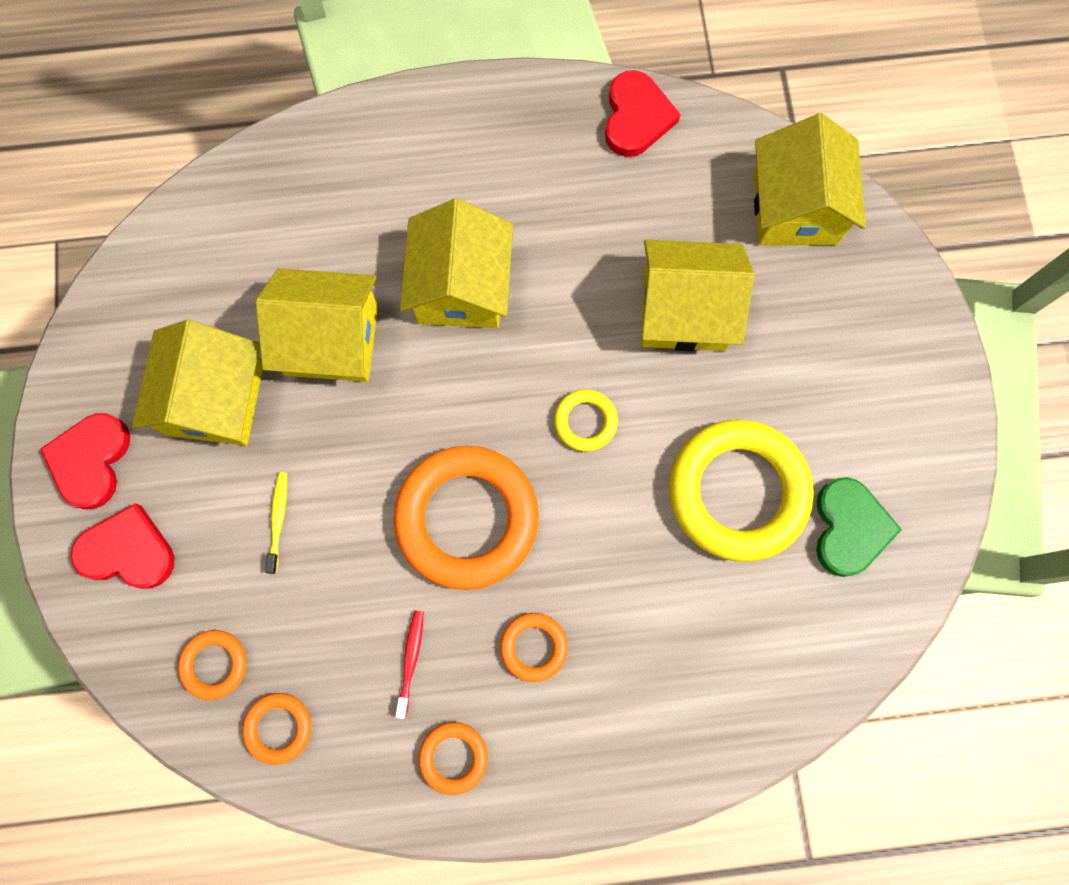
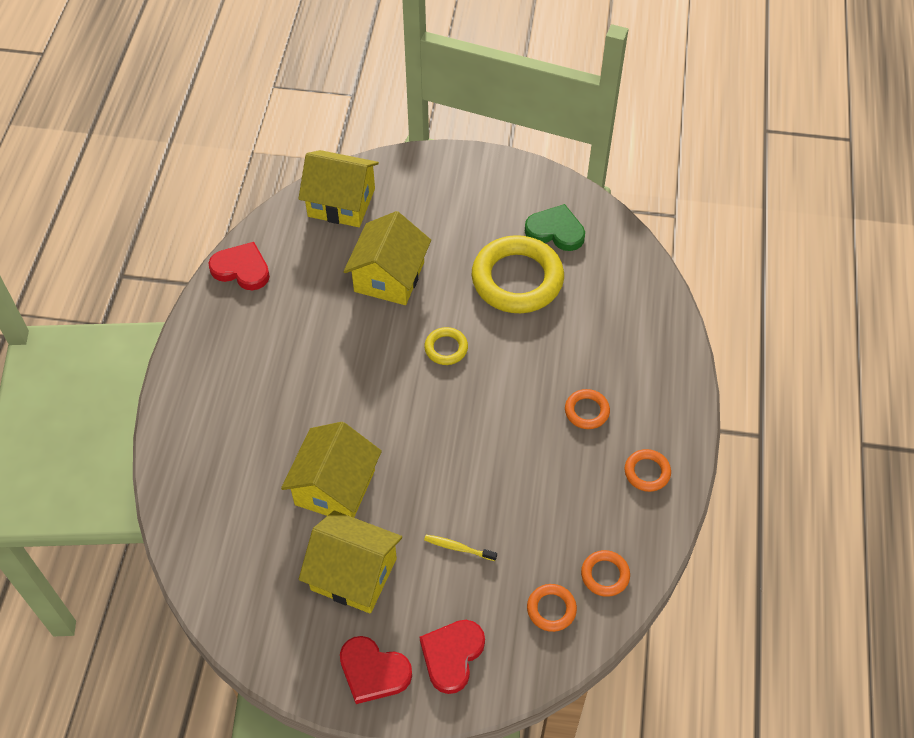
camera: 75 degrees left, 20 degrees down
(411, 660) = (578, 484): red toothbrush -> none
(461, 287) = (325, 398): yellow house -> none
(467, 518) = (491, 430): orange ring -> none

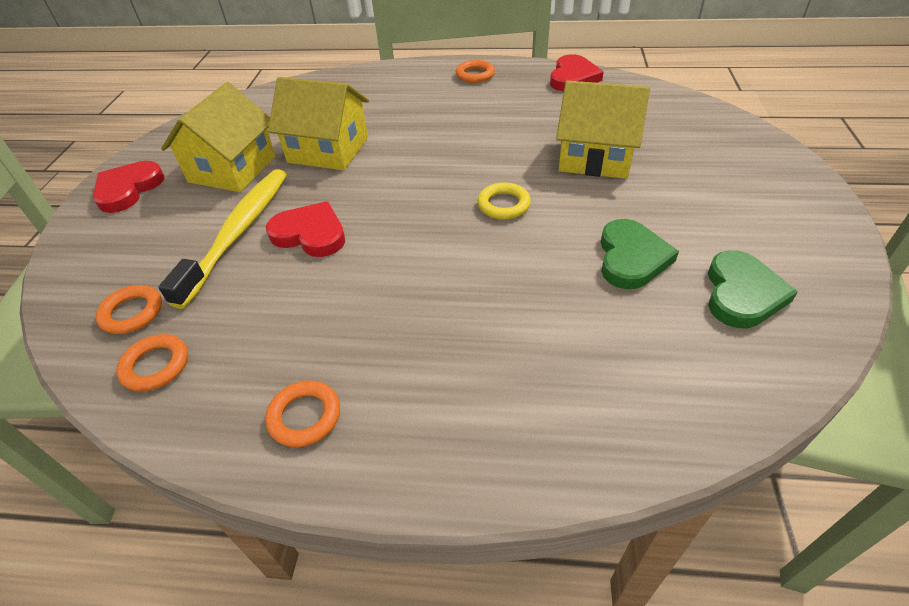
camera: 90 degrees right, 10 degrees down
(341, 202) = (687, 118): yellow house -> none
(452, 655) = (117, 237): red heart -> red heart (310, 234)
(458, 548) = (238, 233): yellow toothbrush -> yellow toothbrush, size x2.40
(517, 279) = (631, 258): yellow ring -> green heart
(586, 411) = (416, 340): orange ring -> orange ring (475, 75)

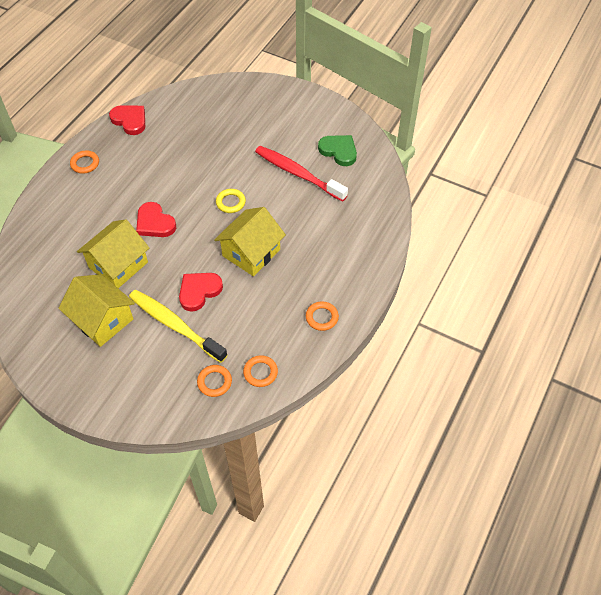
camera: 70 degrees left, 10 degrees up
(128, 189) = (84, 382): red heart -> red heart (155, 223)
(595, 157) = (217, 150): yellow house -> yellow house (251, 252)
(631, 258) = (298, 174): green heart -> red toothbrush

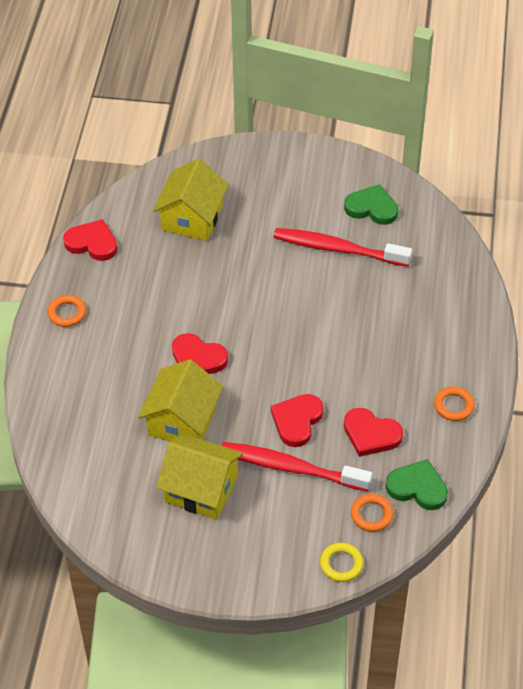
camera: 20 degrees left, 5 degrees down
(175, 325) = (291, 468): yellow toothbrush -> red toothbrush
(230, 202) = (276, 307): yellow ring -> yellow ring (341, 564)
(247, 319) = (371, 434): none -> red heart
(251, 252) = (333, 358): yellow house -> yellow house (192, 218)
(260, 372) = (417, 487): orange ring -> green heart

